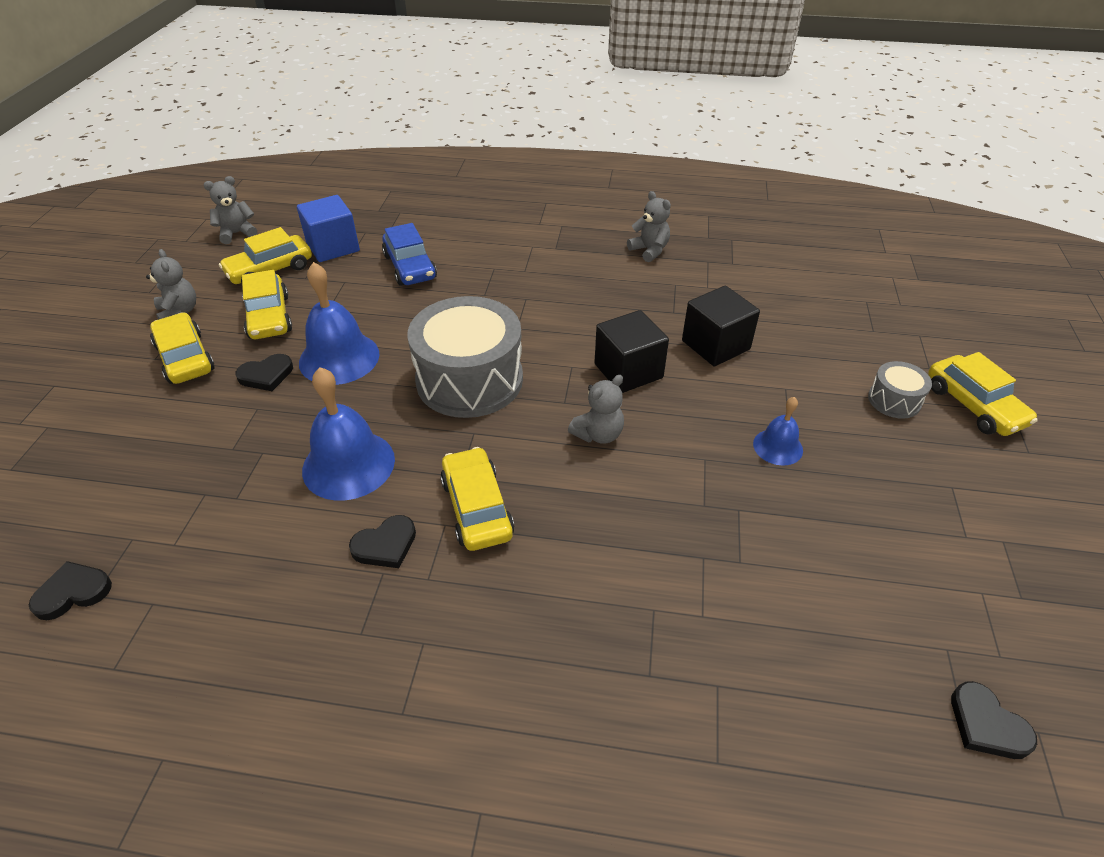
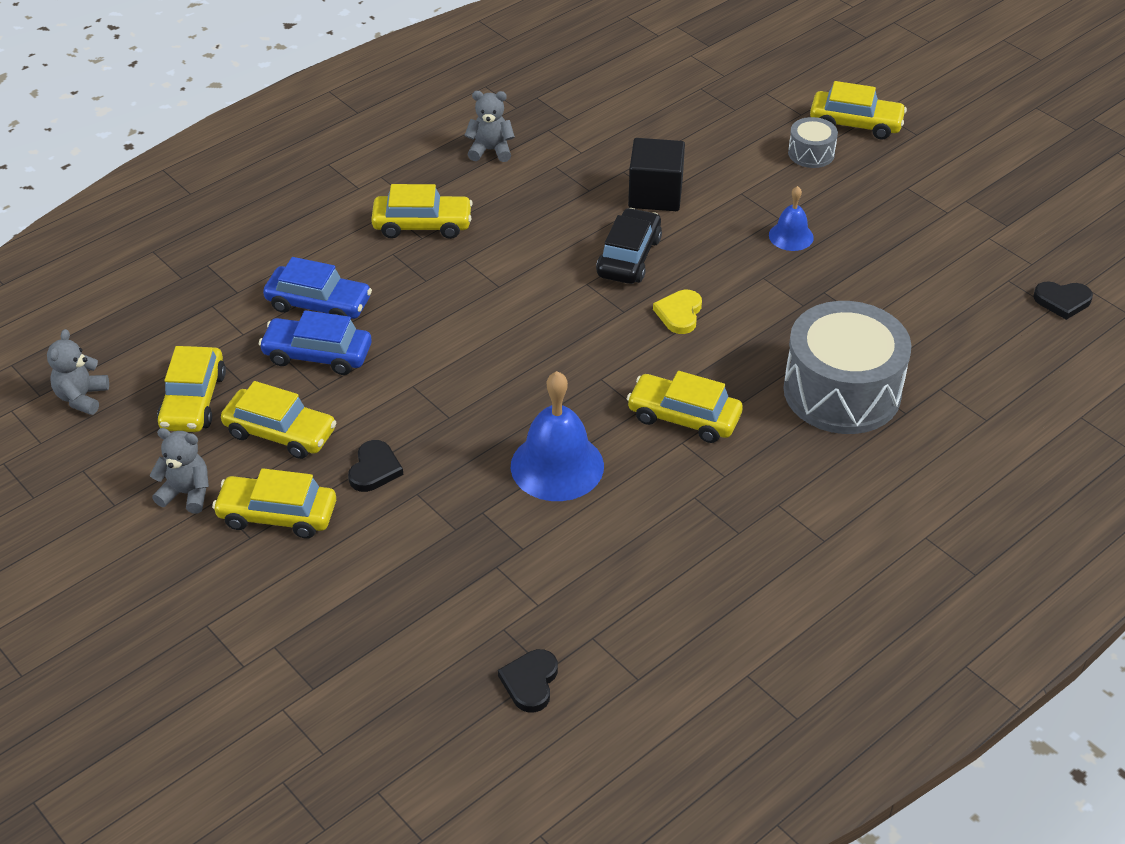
camera: 50 degrees left, 0 degrees up
(333, 247) = (210, 339): blue cube -> none
(339, 358) = (406, 412): blue bell -> none
(360, 292) = (317, 354): none -> blue car
(385, 545) = (669, 483): black heart -> none
(469, 380) = (534, 348): grey drum -> grey drum (842, 391)
(537, 264) = (422, 225): none -> yellow car
(598, 434) = (679, 314): grey teddy bear -> yellow heart
(628, 371) = (629, 257): black cube -> black car

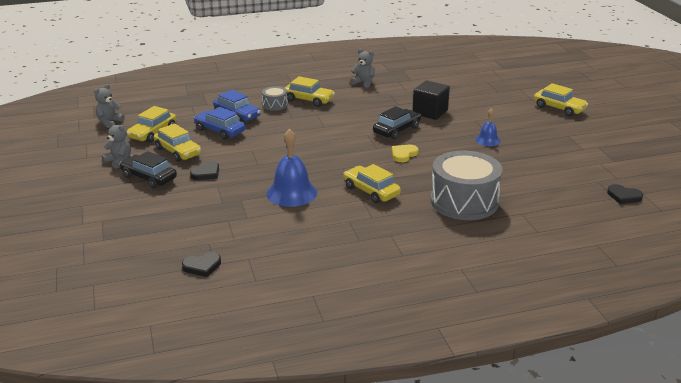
camera: 25 degrees right, 15 degrees down
(277, 515) = (149, 177): yellow car -> black car
(530, 682) = (202, 266): black heart -> black heart turned 150 degrees counterclockwise
(811, 153) = (525, 114): grey drum -> grey drum (275, 105)

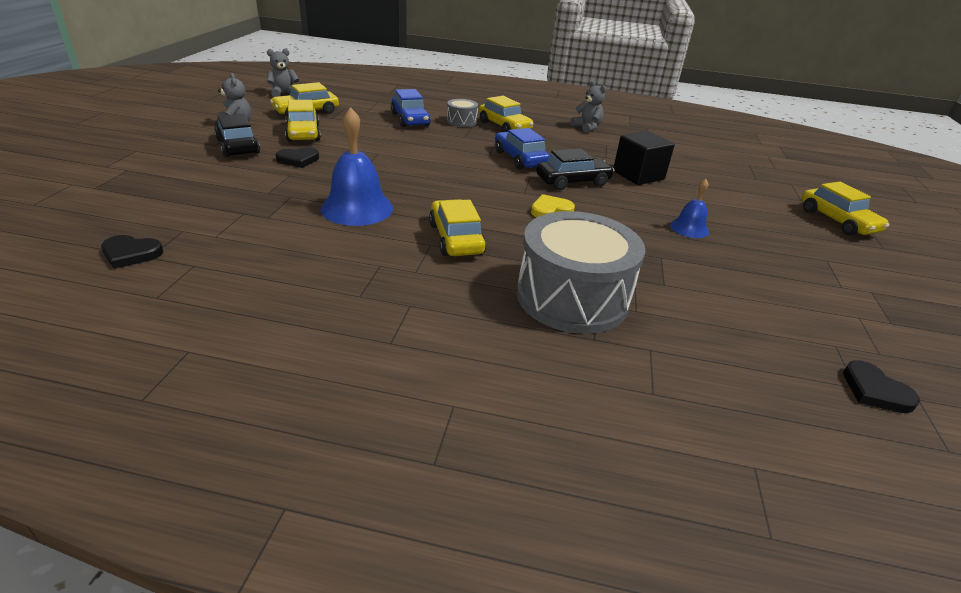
camera: 25 degrees right, 5 degrees up
(220, 130) = (372, 127): blue car -> blue car (520, 159)

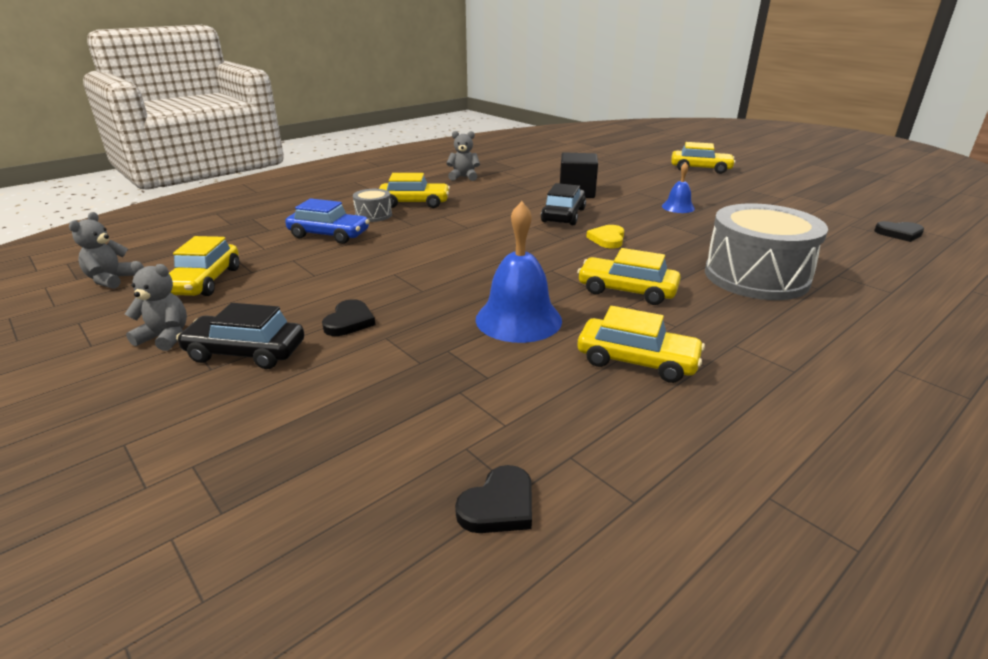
camera: 50 degrees left, 5 degrees down
(303, 133) = (271, 299): yellow car -> yellow car (637, 361)
(520, 159) = (494, 219): blue car -> none

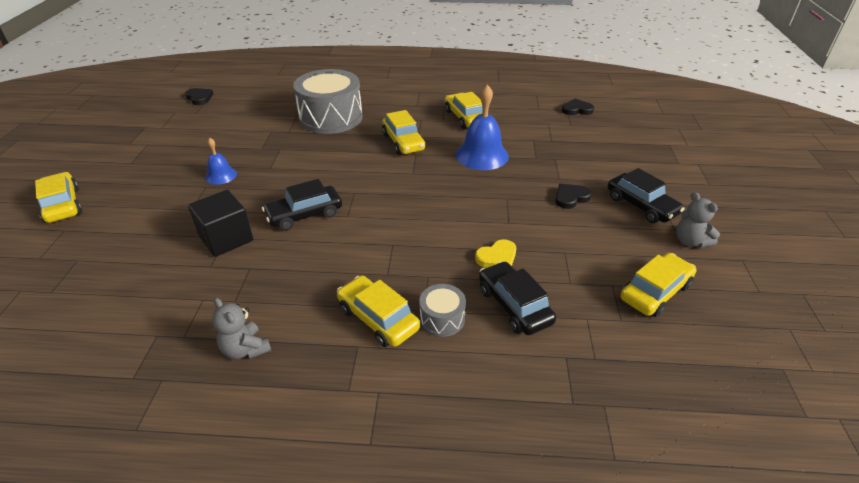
camera: 135 degrees left, 10 degrees up
(111, 280) = (744, 344): grey teddy bear -> none
(329, 235) = (514, 305): blue car -> black car
(607, 239) = (333, 176): yellow heart -> yellow heart (497, 257)

